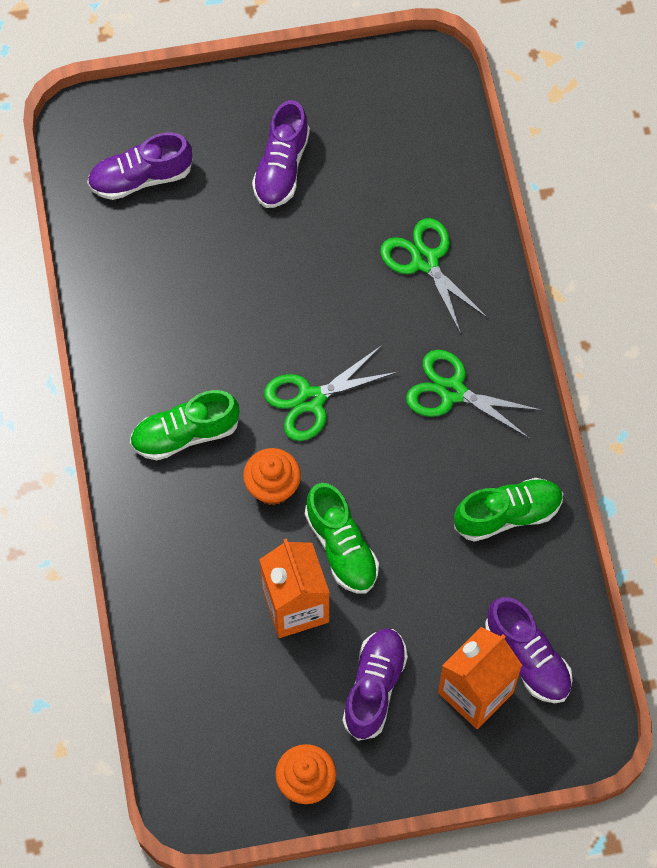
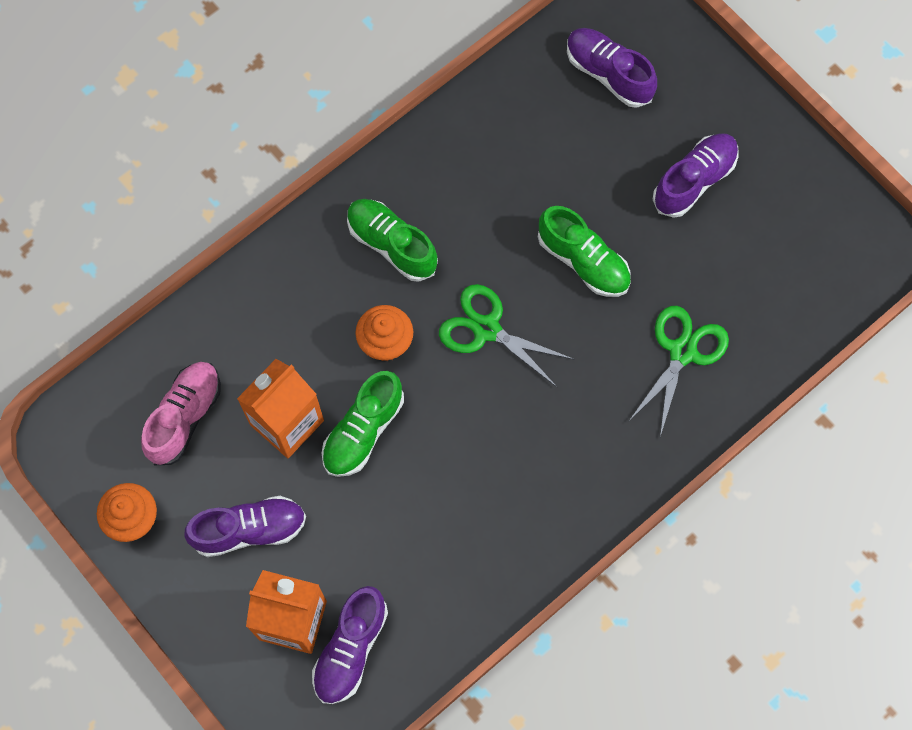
camera: 60 degrees right, 5 degrees up
(237, 690) = (185, 417): none -> pink shoe
(281, 168) = (694, 180): purple shoe -> purple shoe turned 150 degrees clockwise
(452, 392) = (568, 445): green scissors -> none
(507, 515) = (478, 558): green shoe -> green shoe (583, 261)

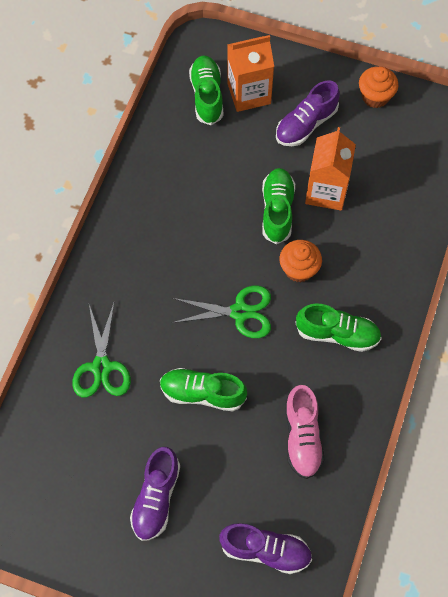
camera: 150 degrees right, 5 degrees down
(185, 417) = (388, 163): pink shoe -> pink shoe (302, 437)
(350, 649) = (207, 96): purple shoe -> green shoe

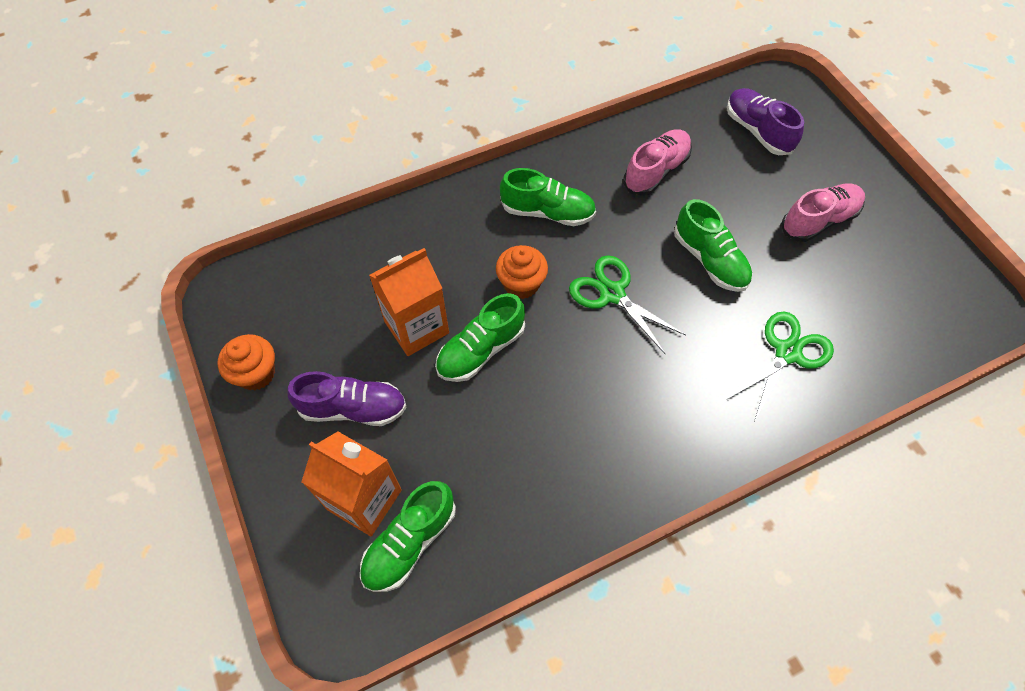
camera: 135 degrees left, 5 degrees down
(156, 498) = (818, 220): purple shoe -> pink shoe
(337, 334) = (547, 212): green shoe -> green shoe turned 135 degrees clockwise

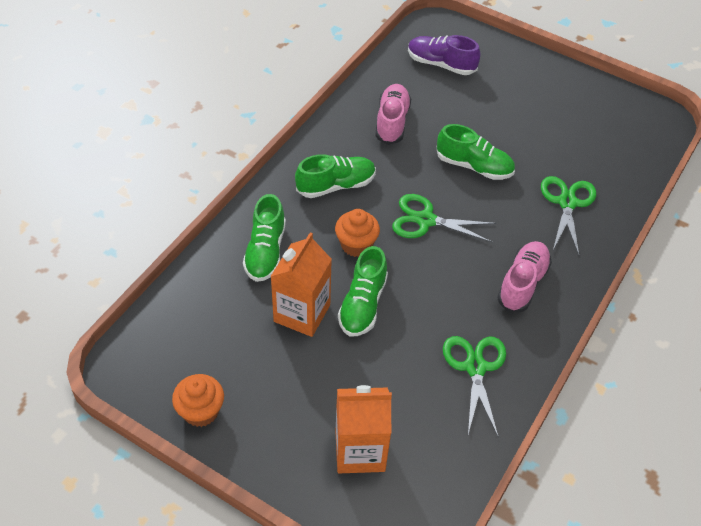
camera: 35 degrees left, 10 degrees down
(353, 408) = (300, 394): purple shoe -> none
(409, 542) = (415, 459): green shoe -> green shoe (265, 251)
(543, 481) = (475, 367): none -> green scissors
(818, 220) = (524, 108): pink shoe -> pink shoe (522, 283)

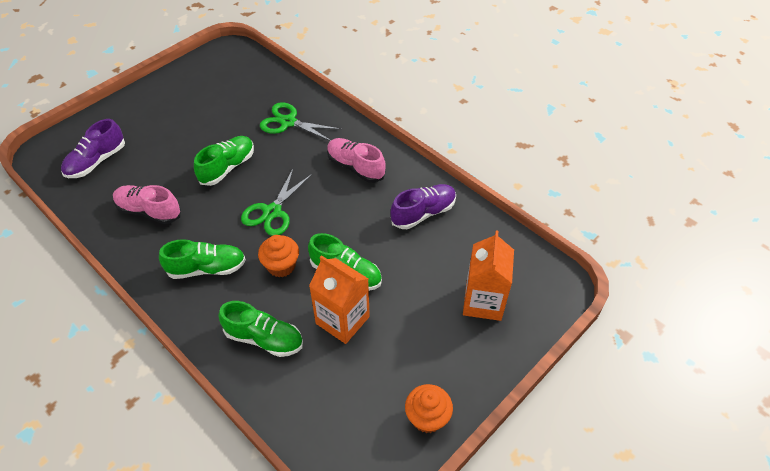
camera: 75 degrees left, 0 degrees up
(336, 185) = (207, 268): green shoe -> green shoe turned 90 degrees clockwise
(475, 367) = (423, 213): green scissors -> purple shoe

